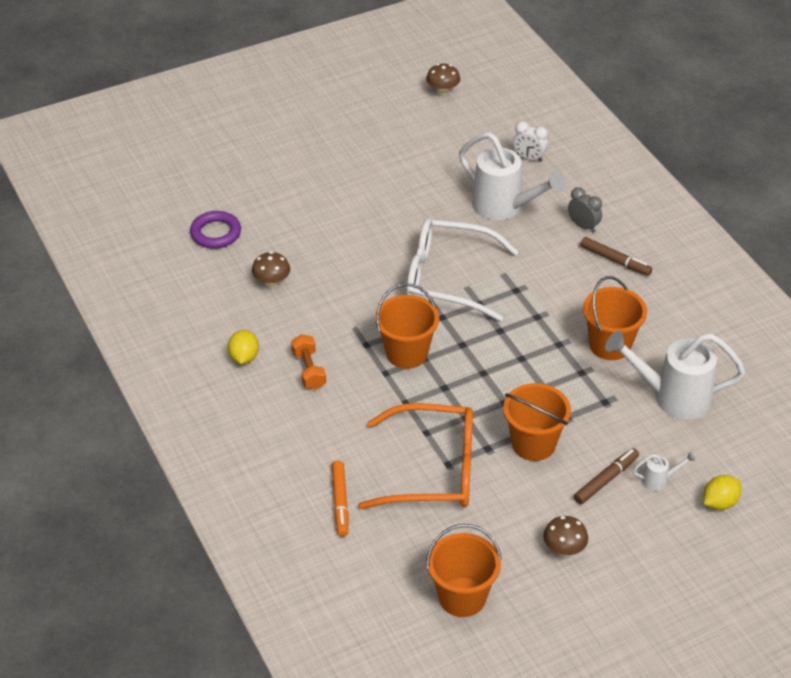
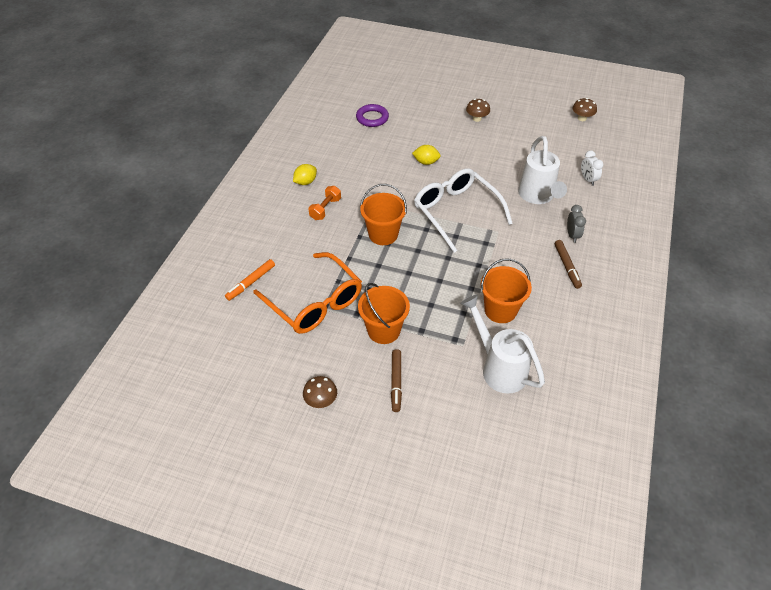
camera: 45 degrees right, 5 degrees up
(272, 282) = (366, 156): brown mushroom -> brown mushroom (477, 119)
(462, 597) = (237, 379): orange bucket -> none
(606, 480) = (396, 382): brown marker -> brown marker turned 90 degrees clockwise
(659, 480) = (426, 409): white watering can -> none
(719, 503) = (444, 453): yellow lemon -> yellow lemon (426, 162)

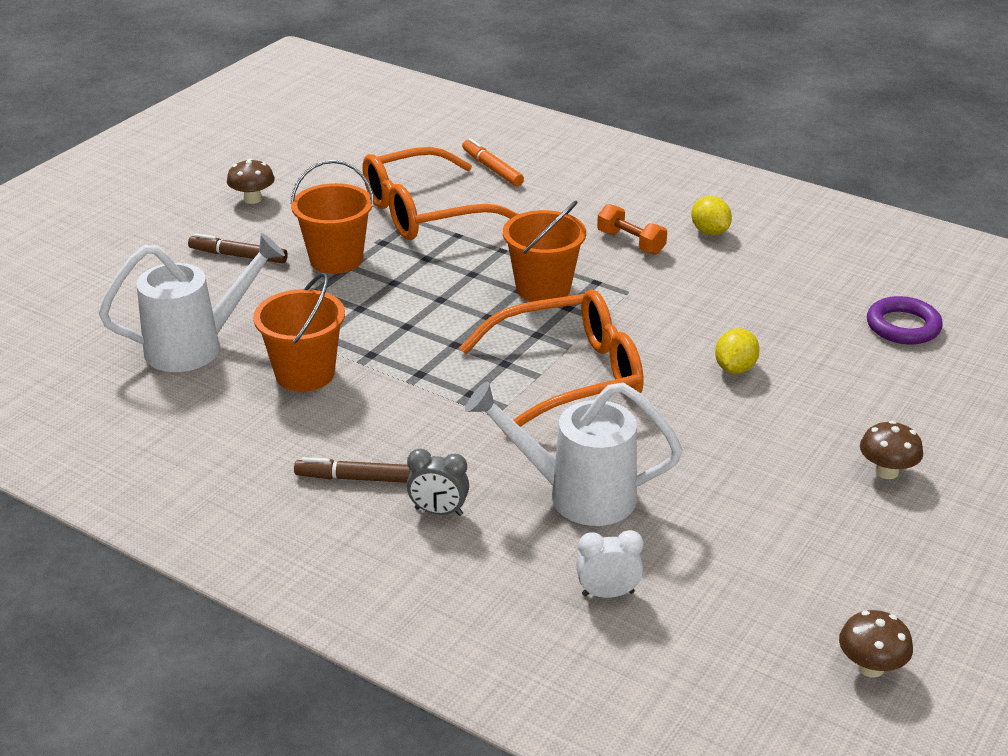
camera: 105 degrees right, 15 degrees down
(455, 211) = (571, 376): white glasses -> orange glasses

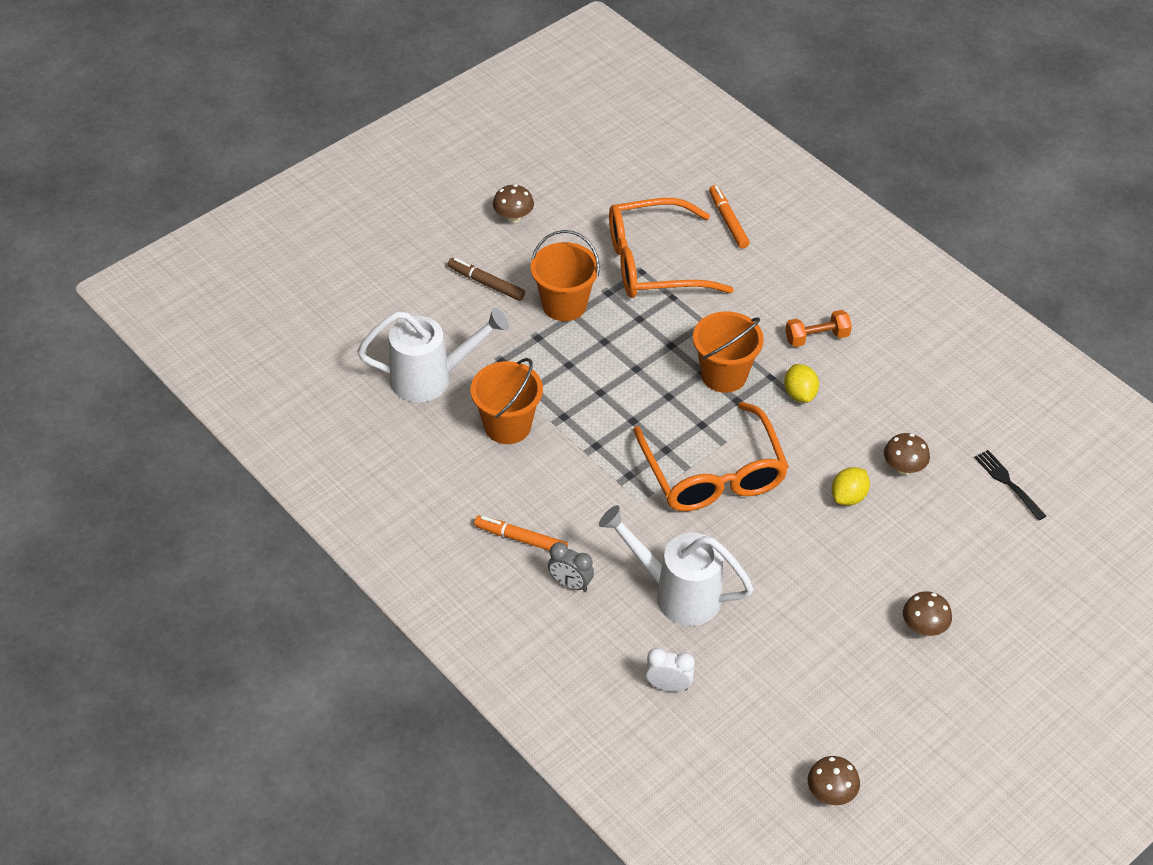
camera: 15 degrees right, 15 degrees up
(358, 478) = (521, 539): brown marker -> orange marker
(571, 376) = (713, 475): orange glasses -> orange glasses turned 75 degrees clockwise
(631, 242) = (816, 337): orange dumbbell -> orange dumbbell turned 75 degrees counterclockwise
(709, 232) = (890, 339): yellow lemon -> yellow lemon (799, 394)
(782, 333) = (903, 467): none -> brown mushroom
(903, 326) = (1008, 483): purple ring -> black fork

